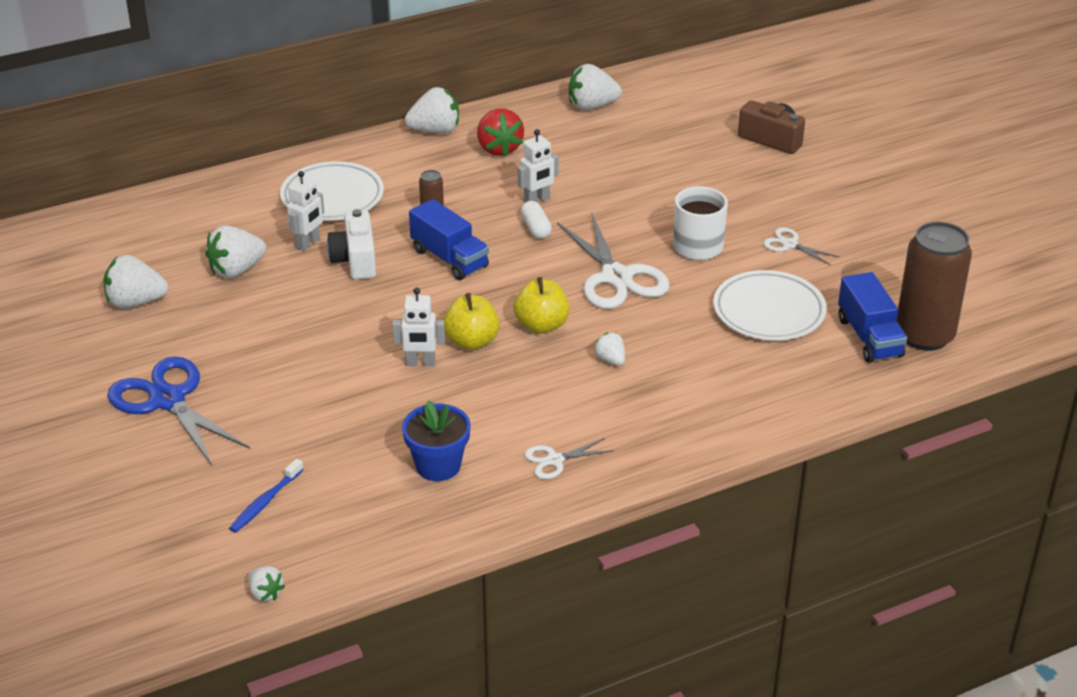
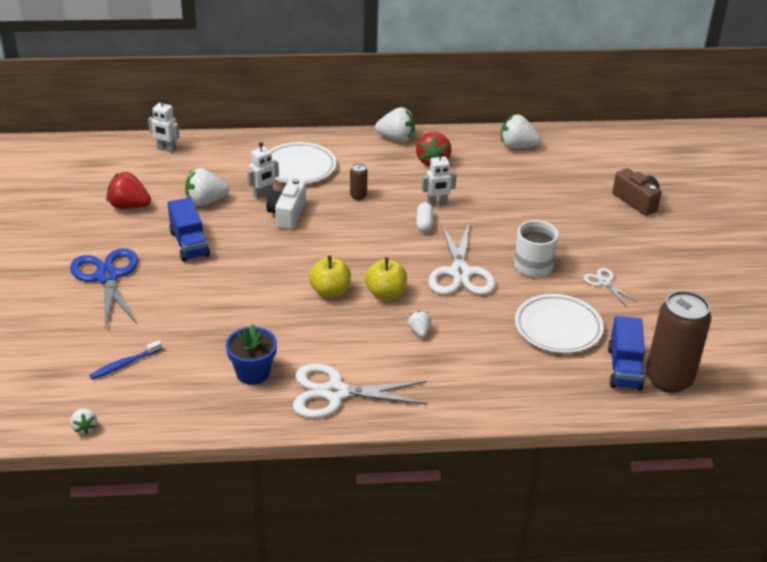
camera: 20 degrees right, 0 degrees up
(135, 302) = (129, 206): white strawberry -> red strawberry
(420, 363) = (286, 297): white robot -> white robot (166, 149)
(449, 258) = (351, 229): blue truck -> blue truck (189, 244)
(555, 460) = (335, 393): white scissors -> white scissors, size x2.04

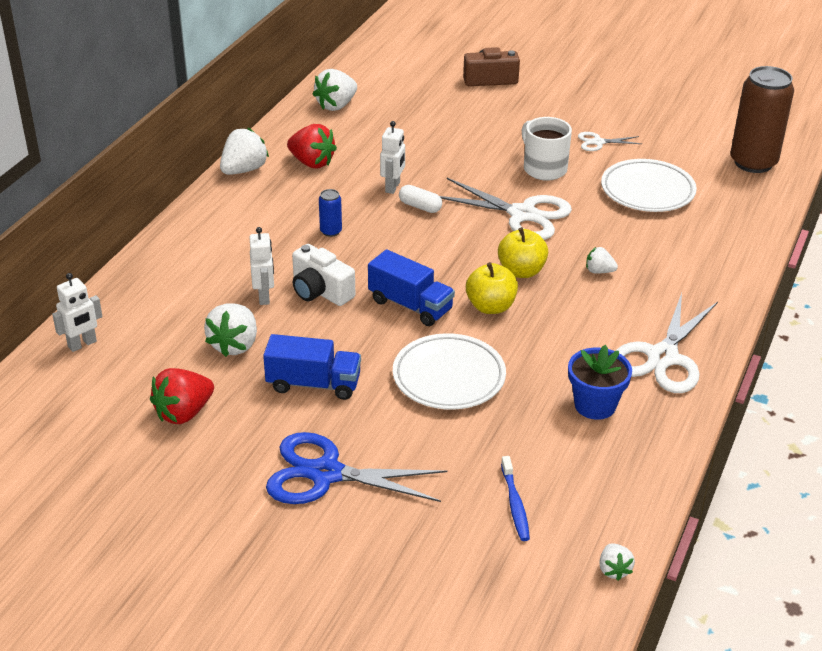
camera: 60 degrees left, 0 degrees up
(85, 427) = (614, 570): white strawberry -> white strawberry turned 75 degrees clockwise
(298, 167) = (233, 254): white plate -> white plate (449, 377)
(358, 196) = (331, 231): brown can -> blue can
(624, 368) = (726, 178): blue truck -> blue truck (410, 305)

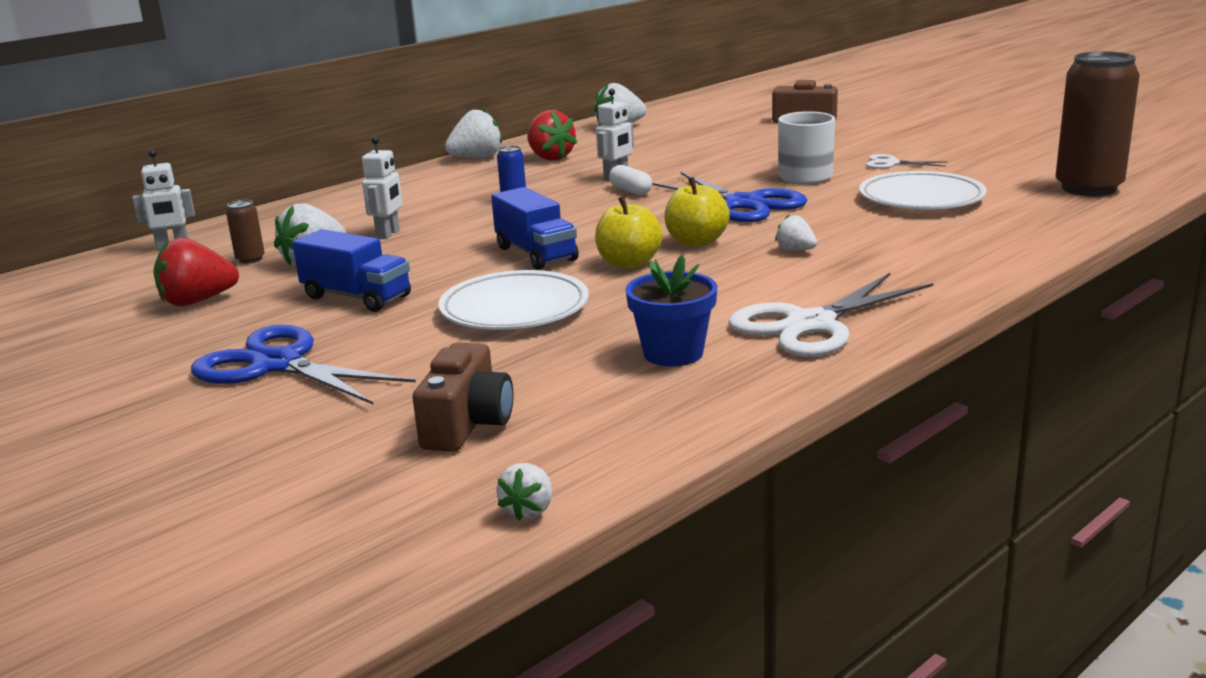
camera: 25 degrees right, 15 degrees down
(174, 350) = (250, 259): none -> brown can
(320, 291) = (451, 236): white camera -> none
(515, 504) = (467, 424): blue toothbrush -> brown camera
(522, 214) = (743, 204): white scissors -> blue scissors

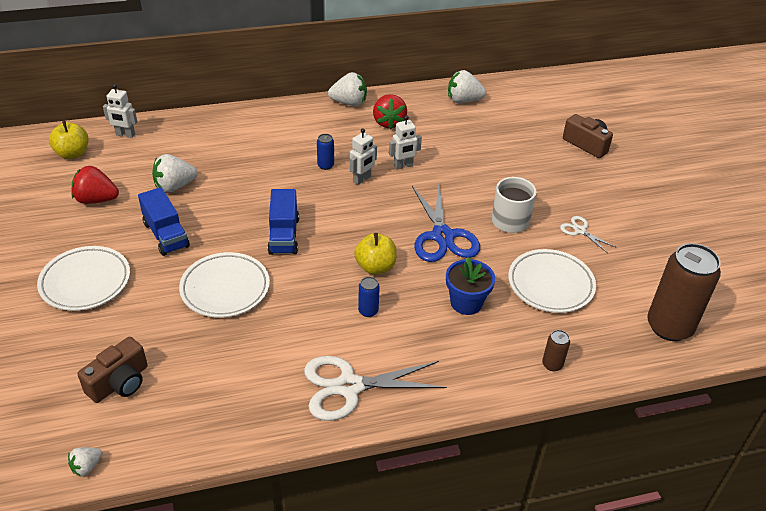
camera: 25 degrees right, 20 degrees up
(250, 259) = (149, 167): brown can -> brown can (552, 364)
(278, 365) = (85, 282): blue scissors -> white plate
(388, 234) = (232, 174): white robot -> white robot (362, 179)
(629, 263) = (320, 271): yellow apple -> yellow apple (73, 154)
(630, 191) = (395, 187): white capsule -> none
(673, 353) = (259, 375): blue flower pot -> blue flower pot (466, 303)
(740, 270) = (368, 311): none -> blue can
(795, 250) = (418, 305): white strawberry -> none

